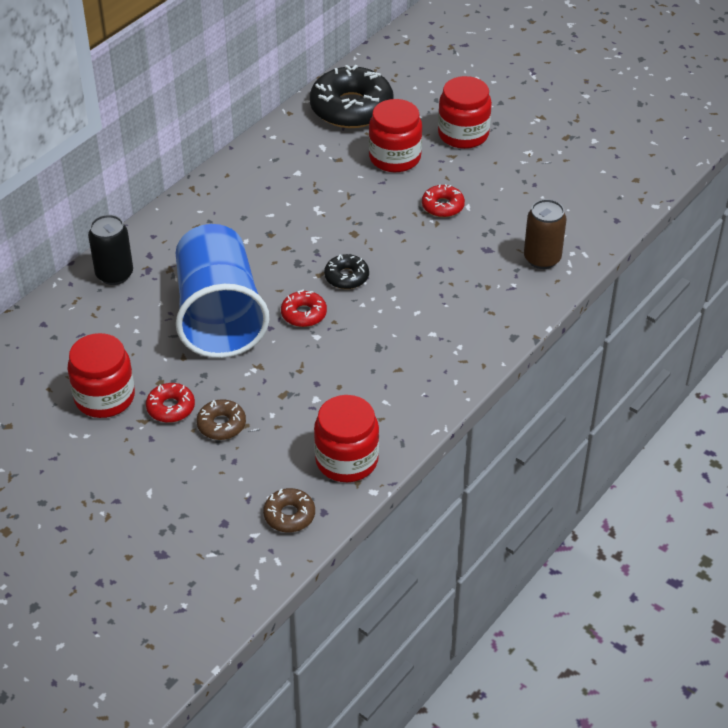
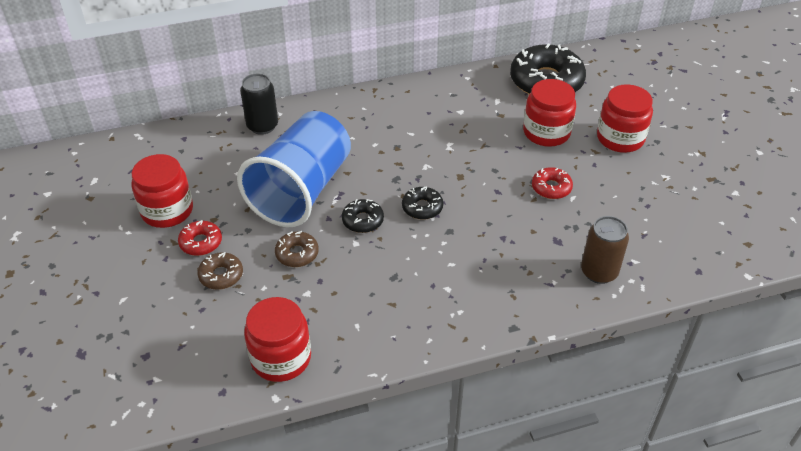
camera: 35 degrees right, 0 degrees up
(289, 515) = (195, 379): brown donut -> brown donut (297, 254)
(304, 314) = (363, 220): red donut -> black donut

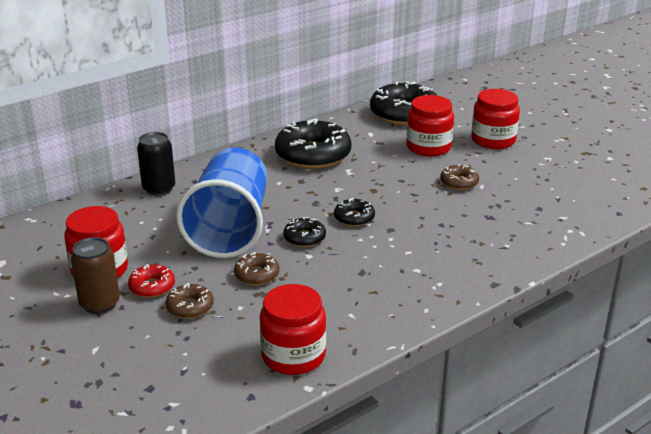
camera: 20 degrees left, 15 degrees down
(425, 116) = (313, 155): none -> black donut
(551, 188) = (459, 183): red donut -> brown donut
(599, 272) = (539, 230): brown can -> brown can (100, 304)

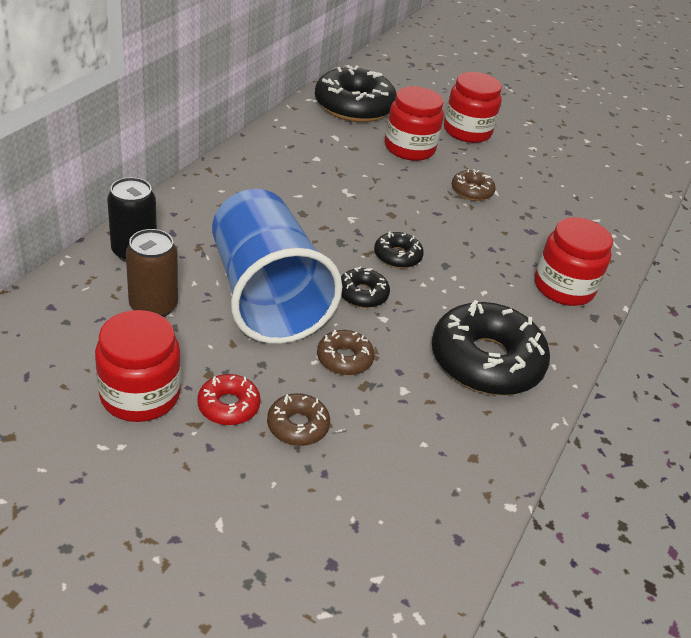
camera: 30 degrees left, 10 degrees up
(100, 304) = (177, 449): brown can -> brown can (153, 306)
(293, 356) = (465, 466): red jar -> red jar (563, 287)
(313, 155) = (291, 175): black donut -> black donut (486, 361)

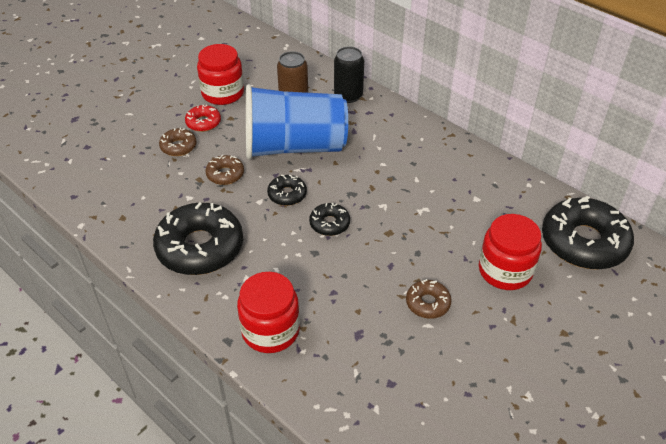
camera: 110 degrees right, 5 degrees up
(467, 131) = (553, 334): red jar -> none

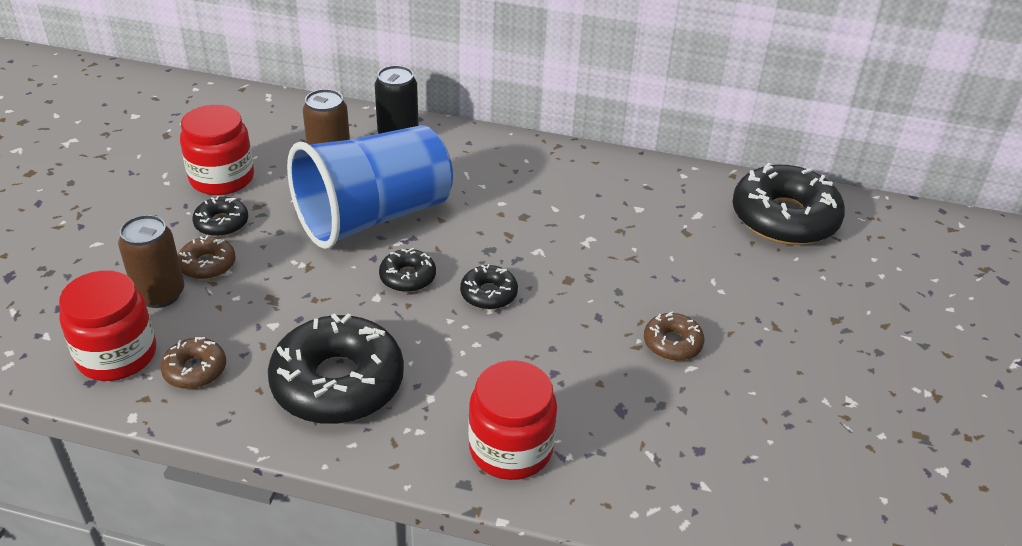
camera: 30 degrees left, 5 degrees down
(141, 156) = (160, 294): none -> brown can
(203, 123) = (221, 223): red donut -> black donut
(225, 174) = (303, 279): brown donut -> brown donut (195, 370)
(505, 271) = (728, 276): red jar -> red jar (117, 355)

